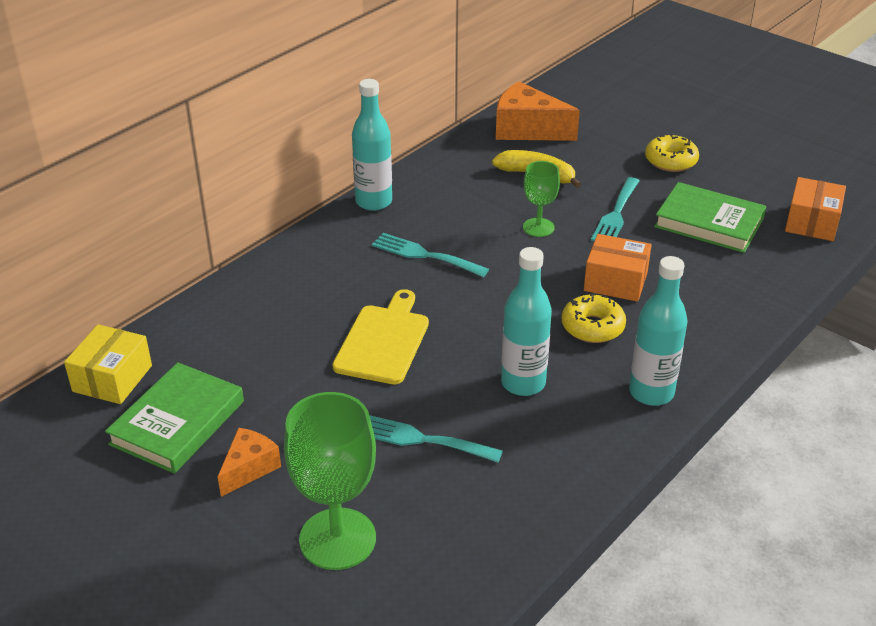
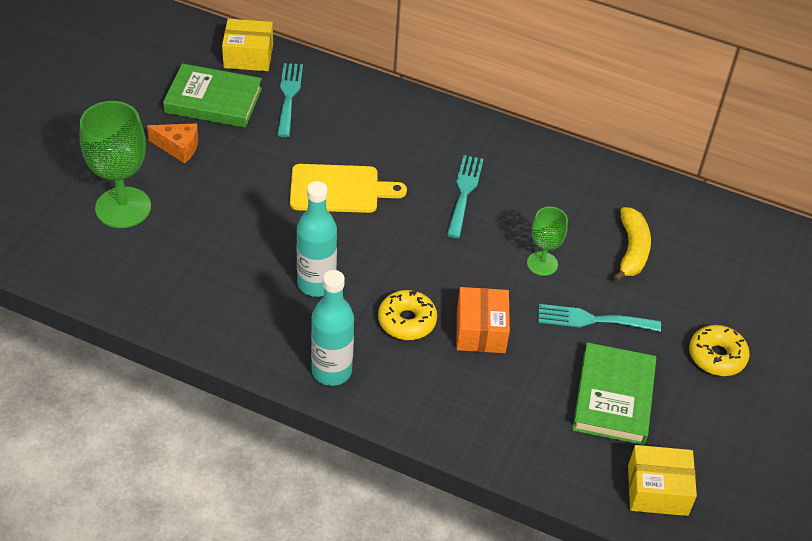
camera: 70 degrees right, 10 degrees up
(373, 202) = (529, 144): turquoise bottle -> none
(421, 439) = (232, 233): turquoise fork -> turquoise fork (289, 96)
(527, 129) = (713, 231): orange cheese -> none
(811, 222) = (657, 490): orange box -> yellow box

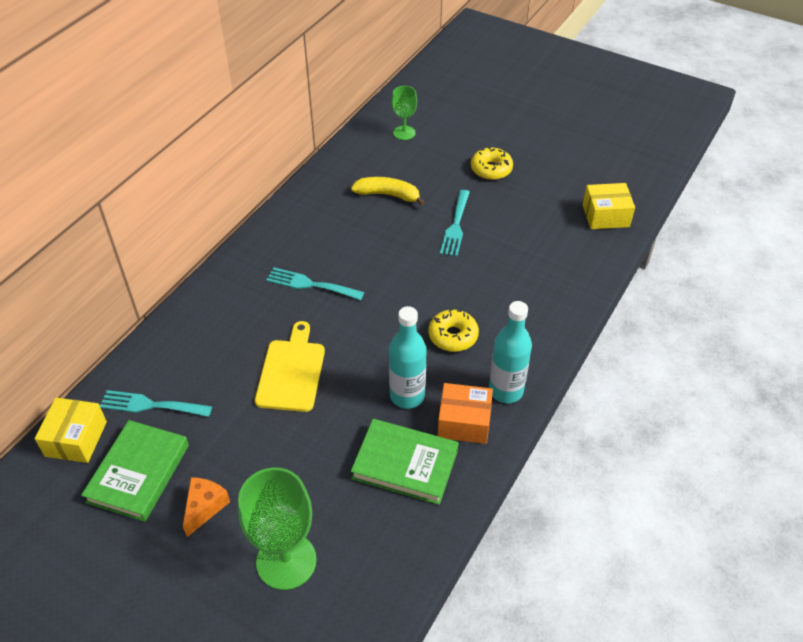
camera: 80 degrees left, 0 degrees up
(480, 331) = (464, 290): orange box -> orange box (464, 422)
(542, 264) = (397, 246): green goblet -> green goblet (404, 133)
(613, 397) = (528, 225): green book -> green book (405, 464)
(657, 490) = (605, 215): yellow box -> yellow box turned 75 degrees clockwise

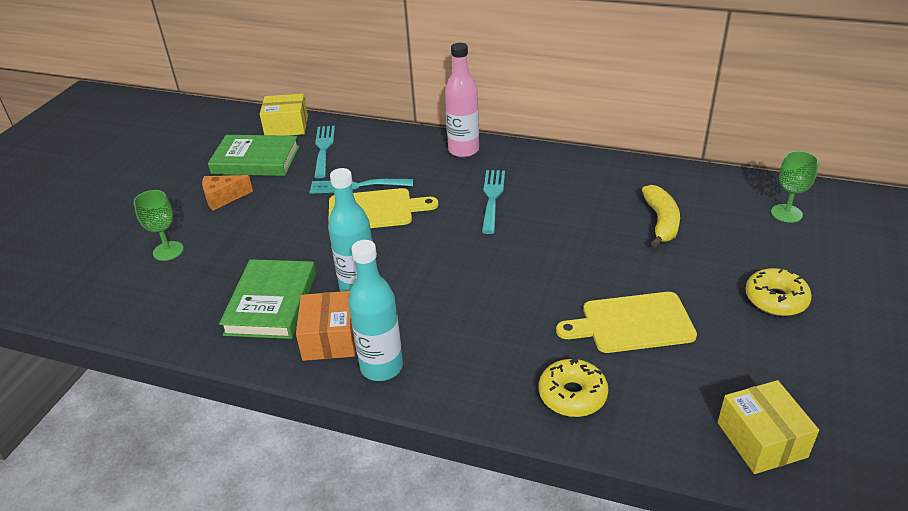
camera: 80 degrees right, 10 degrees down
(205, 507) = (223, 198): orange cheese -> orange cheese turned 150 degrees clockwise
(221, 290) = (463, 150): none -> pink bottle
(286, 561) = (168, 251): green goblet -> green goblet, size x0.56
(453, 336) = (454, 310): yellow donut -> yellow donut (572, 395)
(456, 226) = (640, 284): turquoise fork -> turquoise fork (356, 186)
(495, 241) = (632, 323): none -> yellow cutting board

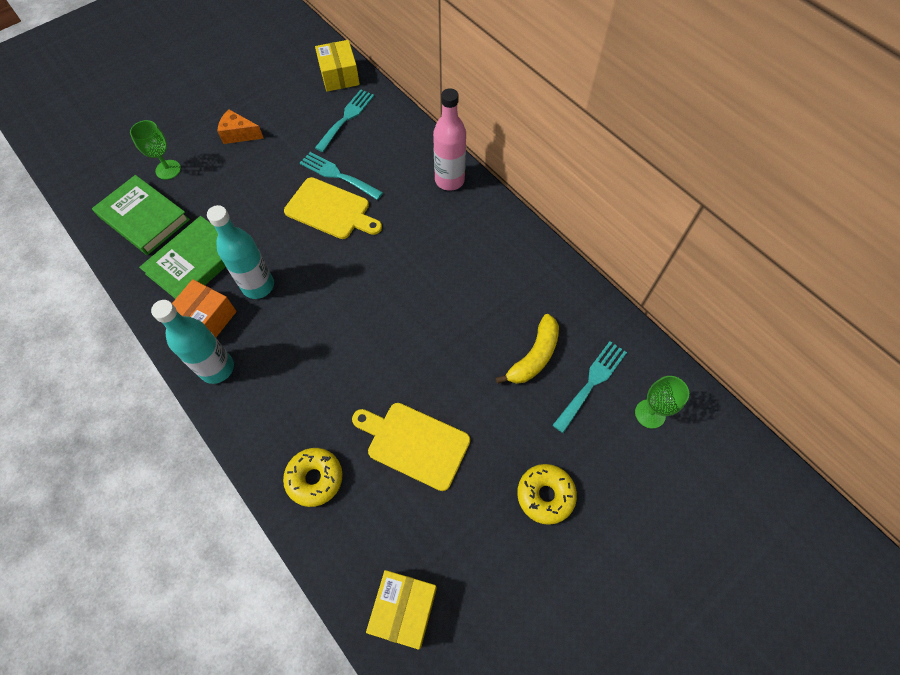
camera: 30 degrees right, 25 degrees up
(256, 160) = (290, 104): green book -> green book (144, 218)
(286, 126) = (339, 76): yellow box -> yellow box turned 45 degrees clockwise
(492, 198) = (426, 248): turquoise fork -> turquoise fork (591, 382)

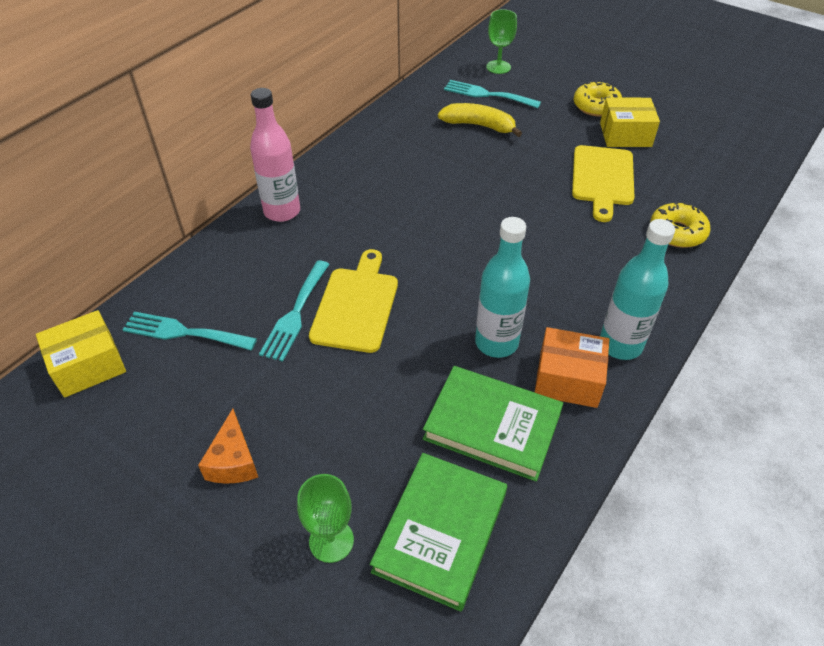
camera: 105 degrees left, 15 degrees down
(404, 609) = (732, 159): yellow box -> yellow box (625, 135)

